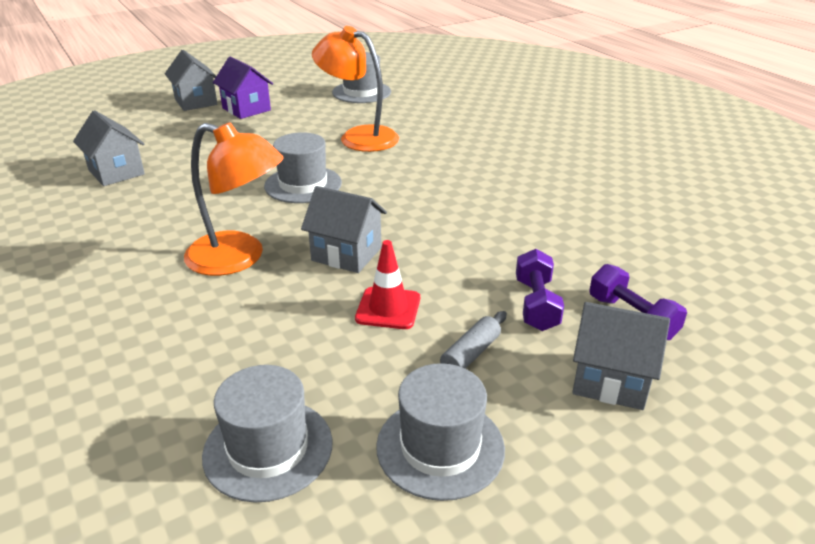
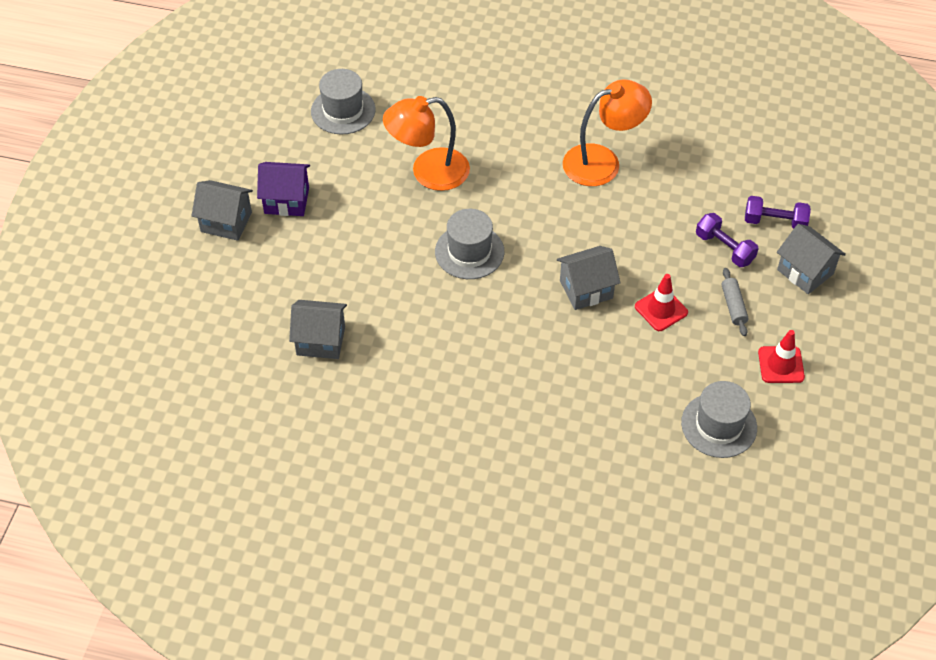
camera: 45 degrees left, 20 degrees up
(239, 258) = (533, 341): orange lamp -> orange lamp (602, 161)
(440, 447) = (781, 365): grey hat -> red traffic cone
(610, 380) = (805, 272): grey house -> grey house turned 75 degrees clockwise

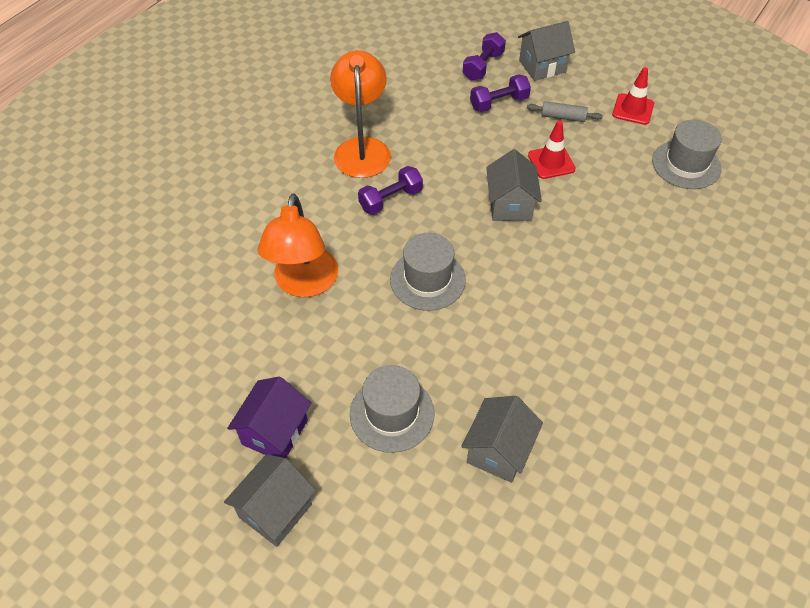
camera: 70 degrees left, 0 degrees up
(343, 110) = (169, 337): grey hat -> grey hat (392, 413)
(549, 200) = (390, 199): none -> purple dumbbell

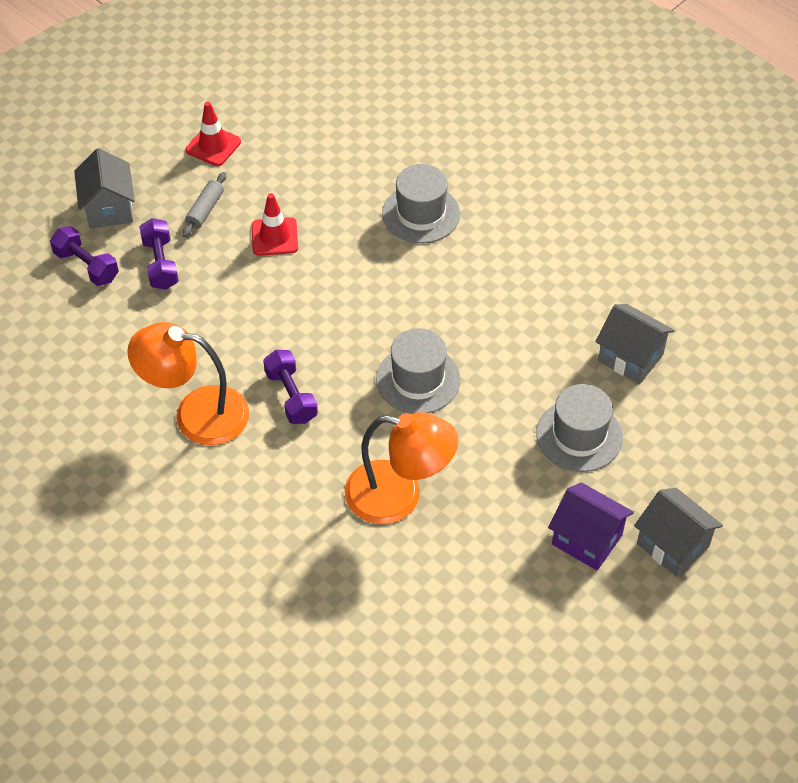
camera: 80 degrees left, 0 degrees up
(510, 205) = (329, 287): grey house -> none
(686, 164) = (311, 126): grey hat -> grey hat (421, 214)

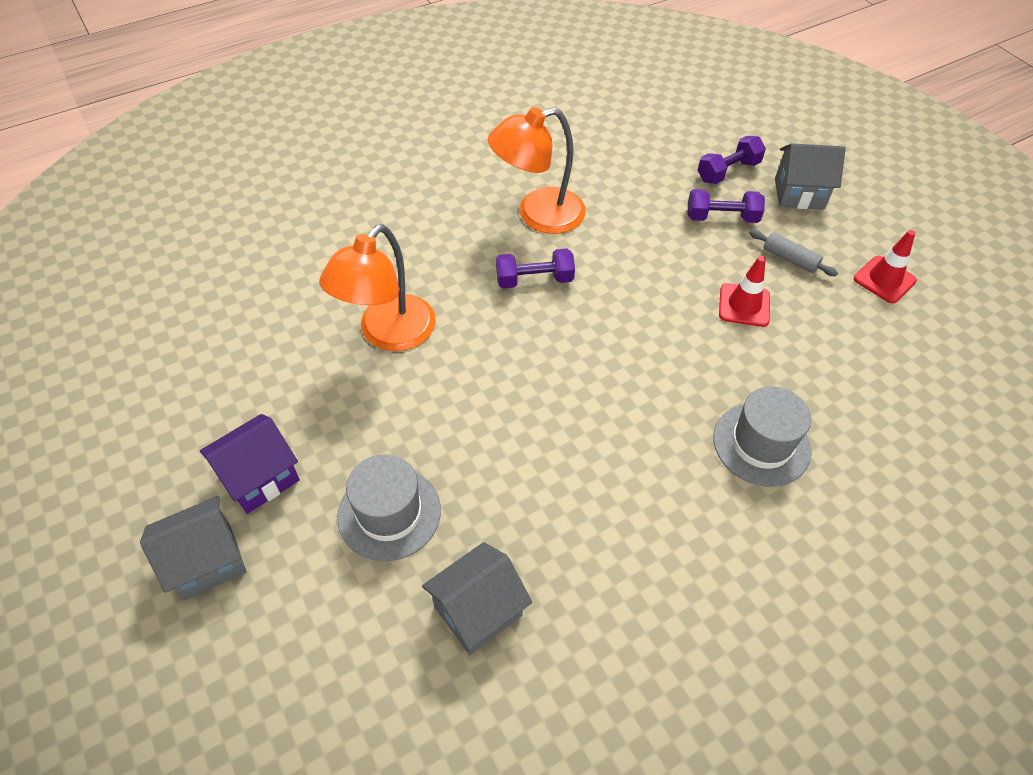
camera: 105 degrees right, 0 degrees up
(196, 413) = (538, 215): orange lamp -> orange lamp turned 135 degrees counterclockwise
(418, 379) = (520, 382): grey hat -> none

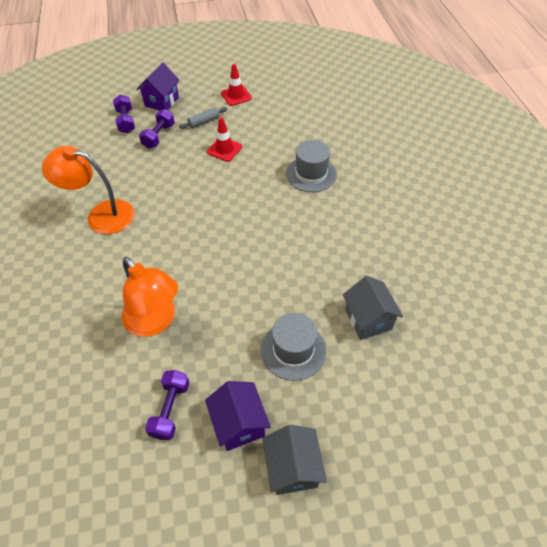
camera: 70 degrees left, 0 degrees up
(534, 280) = (154, 232): purple dumbbell -> purple dumbbell (170, 409)
(538, 215) = (101, 215): orange lamp -> orange lamp turned 105 degrees clockwise
(799, 194) = (162, 102): grey house -> purple house

